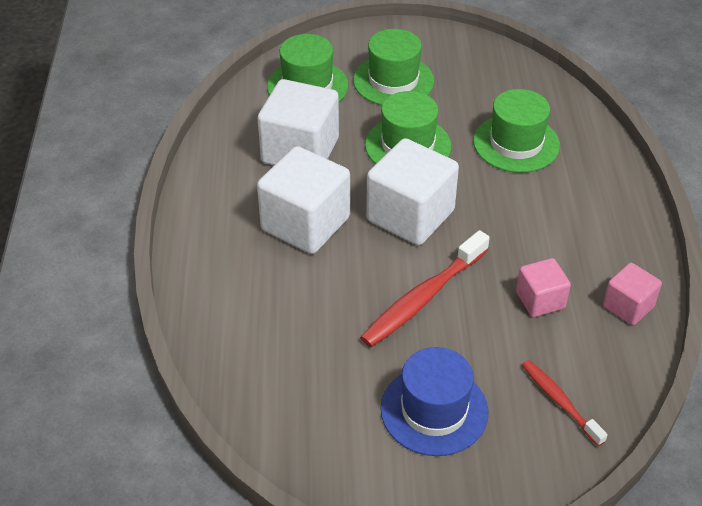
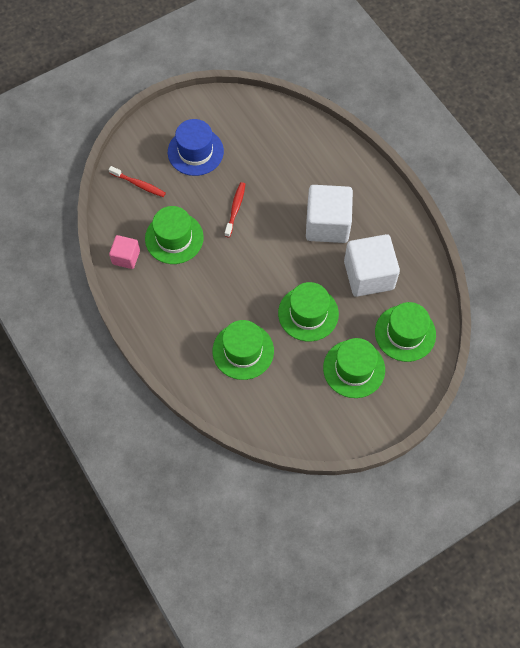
camera: 150 degrees right, 20 degrees up
(410, 215) = (274, 259): white cube -> none
(423, 298) = (235, 209): red toothbrush -> red toothbrush, size x0.60
(540, 300) = (174, 238): pink cube -> green hat

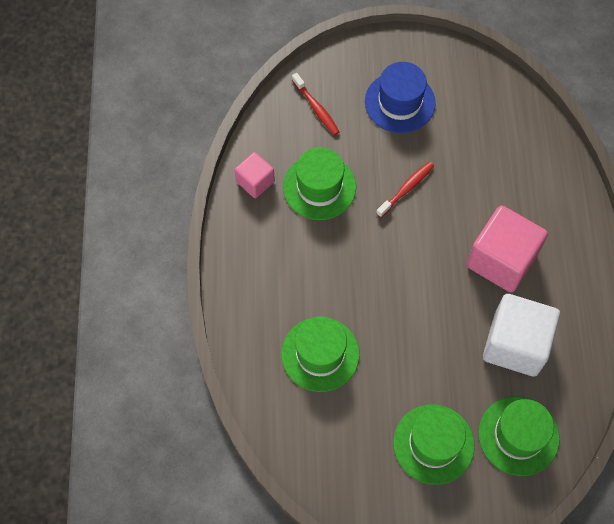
camera: 30 degrees right, 0 degrees up
(308, 313) = (418, 351): green hat -> none
(327, 224) = (501, 260): white cube -> pink cube

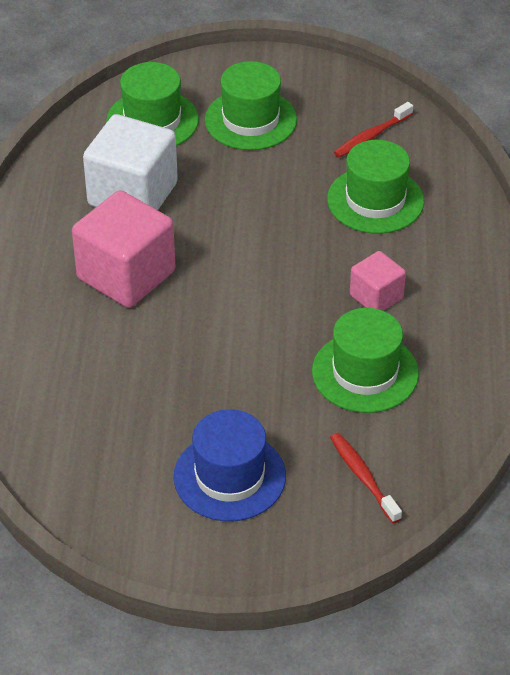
camera: 175 degrees left, 20 degrees down
(255, 182) = (459, 385): pink cube -> pink cube (376, 297)
(406, 189) = (239, 362): red toothbrush -> red toothbrush (371, 136)

